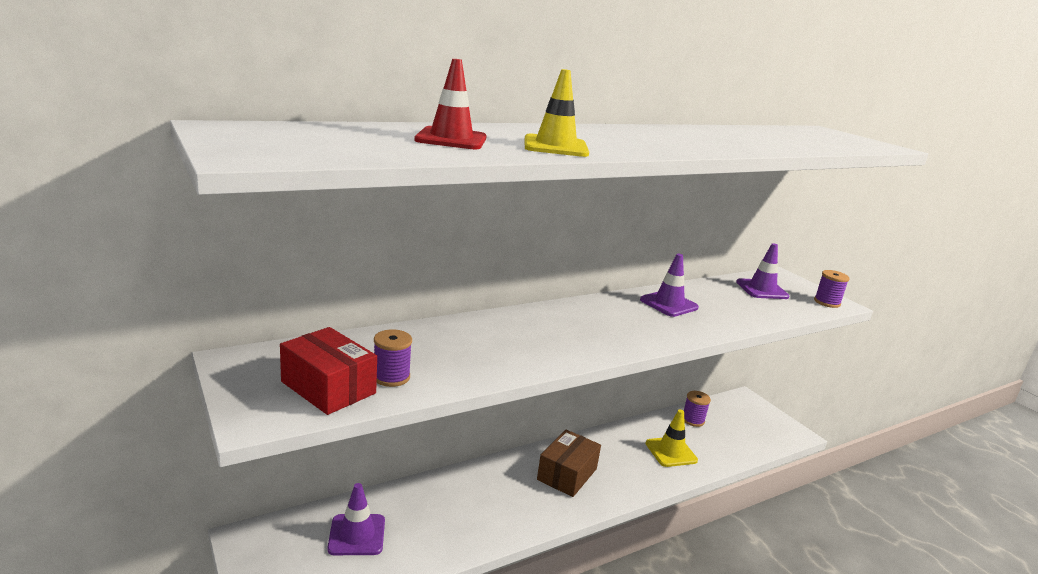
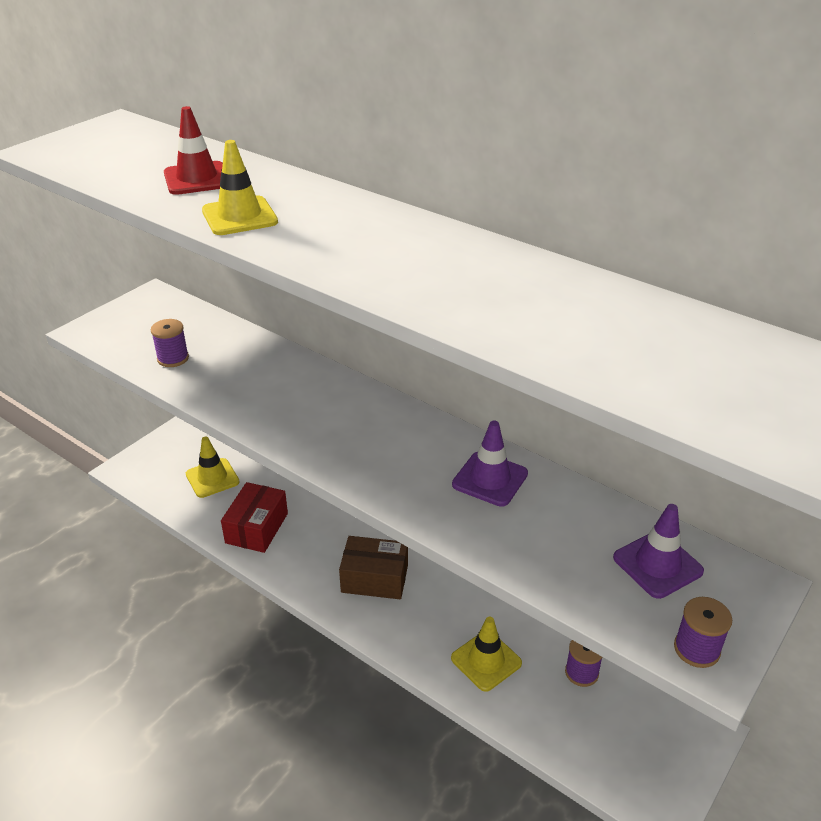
camera: 70 degrees right, 15 degrees up
(328, 387) = (140, 340): red box -> red box (257, 528)
(357, 535) = (212, 478): purple traffic cone -> yellow traffic cone

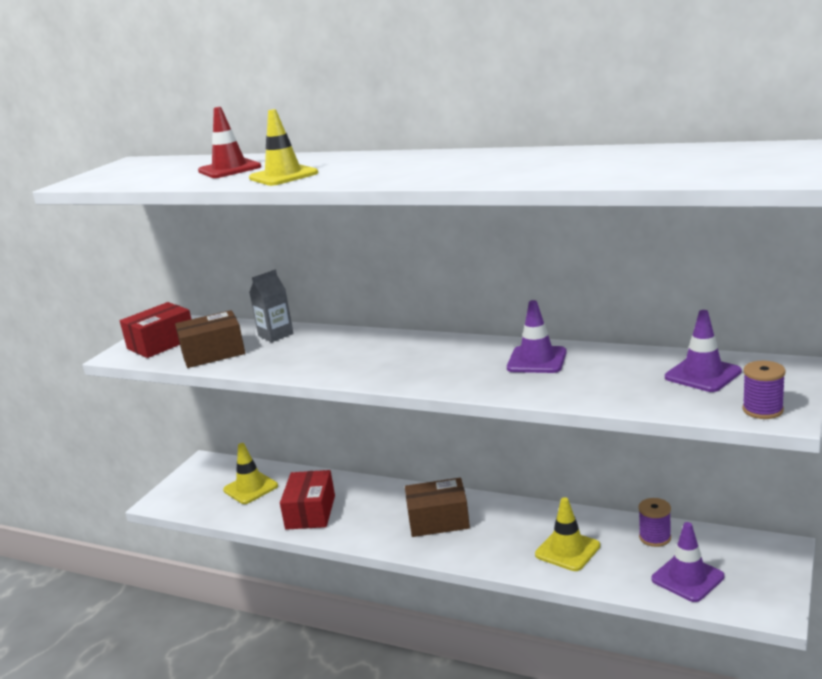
camera: 10 degrees left, 15 degrees down
(131, 326) = (161, 343): none -> red box
(173, 358) = (213, 353): purple spool -> brown box
(245, 349) = (275, 335): none -> grey carton
(592, 739) = (687, 578): none -> purple traffic cone

